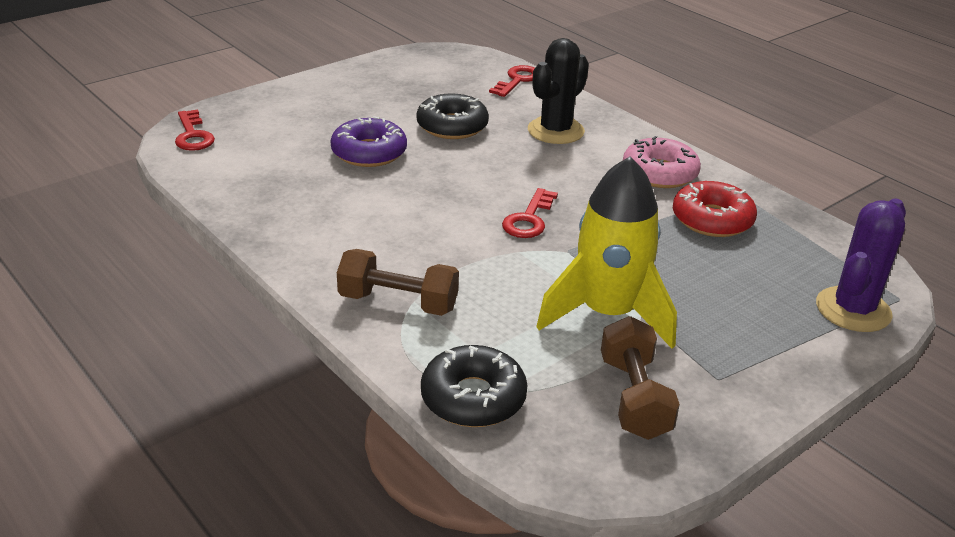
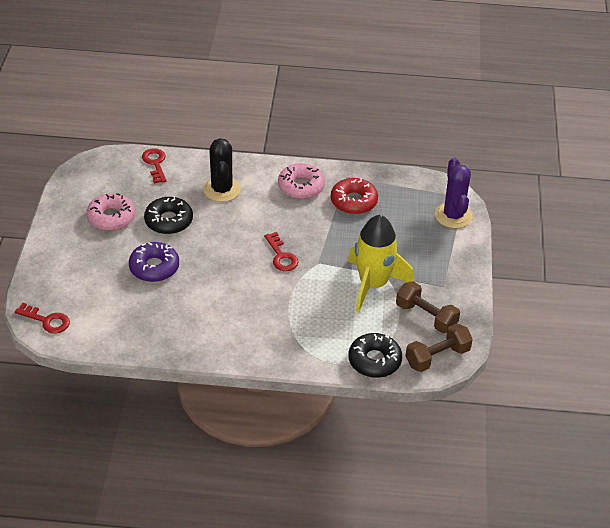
camera: 45 degrees left, 10 degrees up
(398, 303) = (289, 341): brown dumbbell -> brown dumbbell (437, 357)
(399, 96) = (111, 217): none -> pink donut

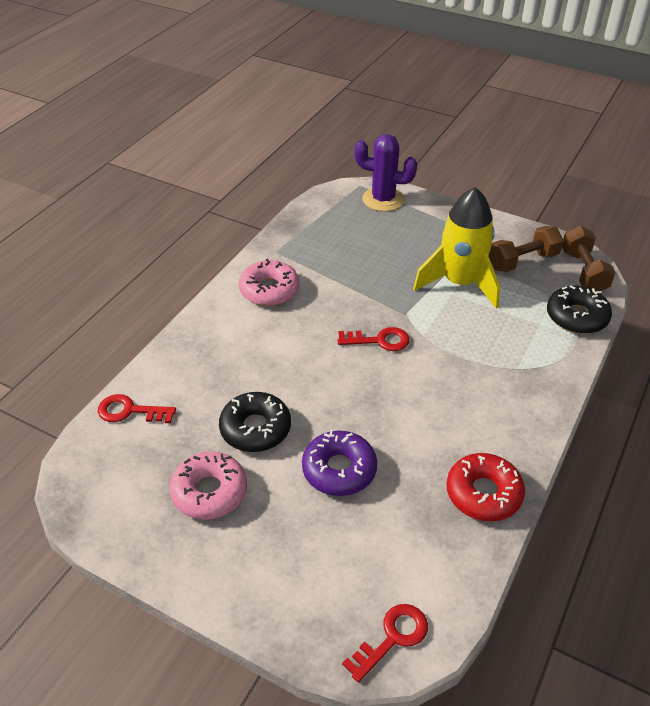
camera: 65 degrees left, 0 degrees up
(222, 190) = (228, 359): black cactus -> none
(353, 201) = (320, 258): red donut -> red donut (483, 493)

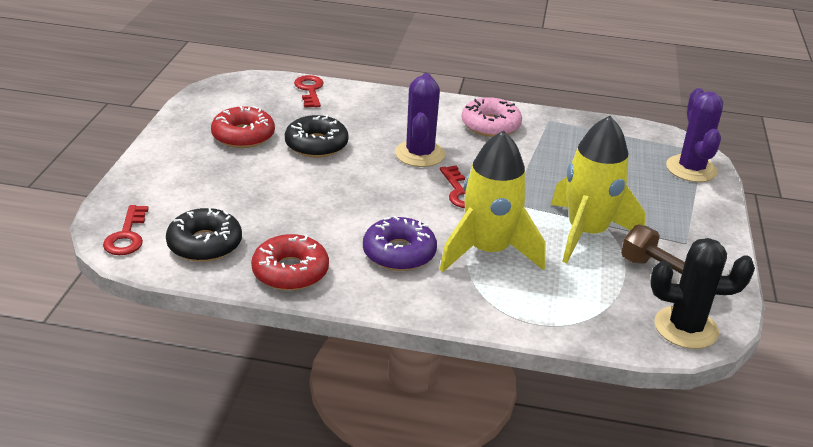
camera: 70 degrees right, 10 degrees down
(209, 492) = (243, 136): pink donut -> red donut
(303, 352) = (420, 154): none -> purple cactus
(339, 470) = (288, 190): purple donut -> purple donut (399, 253)
(392, 638) = (127, 236): red key -> red key turned 60 degrees clockwise
(474, 347) = (488, 251): none -> yellow rocket
(576, 317) = (591, 324): black donut -> black donut (205, 244)
(583, 271) = (686, 328): brown dumbbell -> black cactus

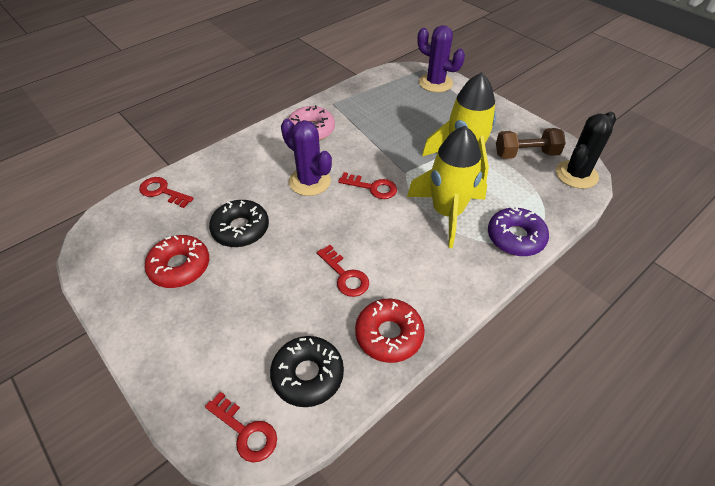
camera: 50 degrees left, 15 degrees up
(330, 221) = (345, 275): none -> red key
(399, 253) = (414, 258): purple donut -> purple donut (515, 237)

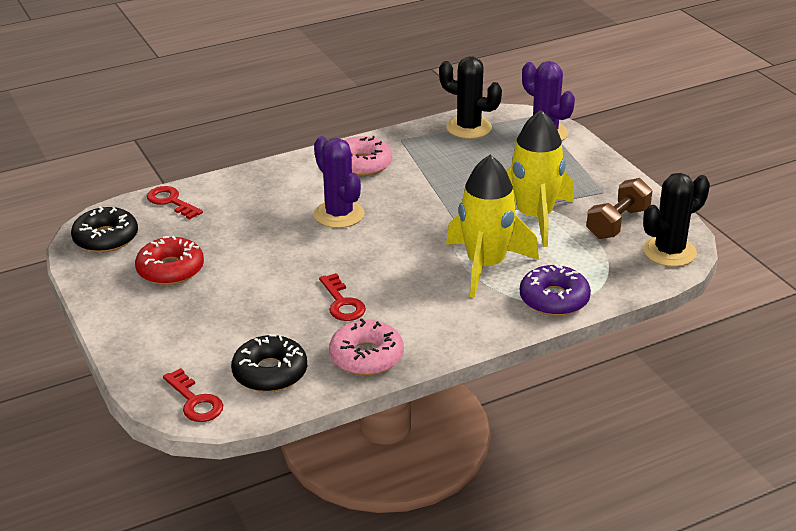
camera: 15 degrees right, 15 degrees down
(240, 229) = (245, 247): black donut -> black donut (106, 238)
(372, 187) = (409, 230): red key -> none
(379, 86) = (469, 128): none -> black cactus
(389, 335) = (366, 356): red donut -> pink donut
(526, 154) = (618, 223): brown dumbbell -> brown dumbbell turned 60 degrees counterclockwise

